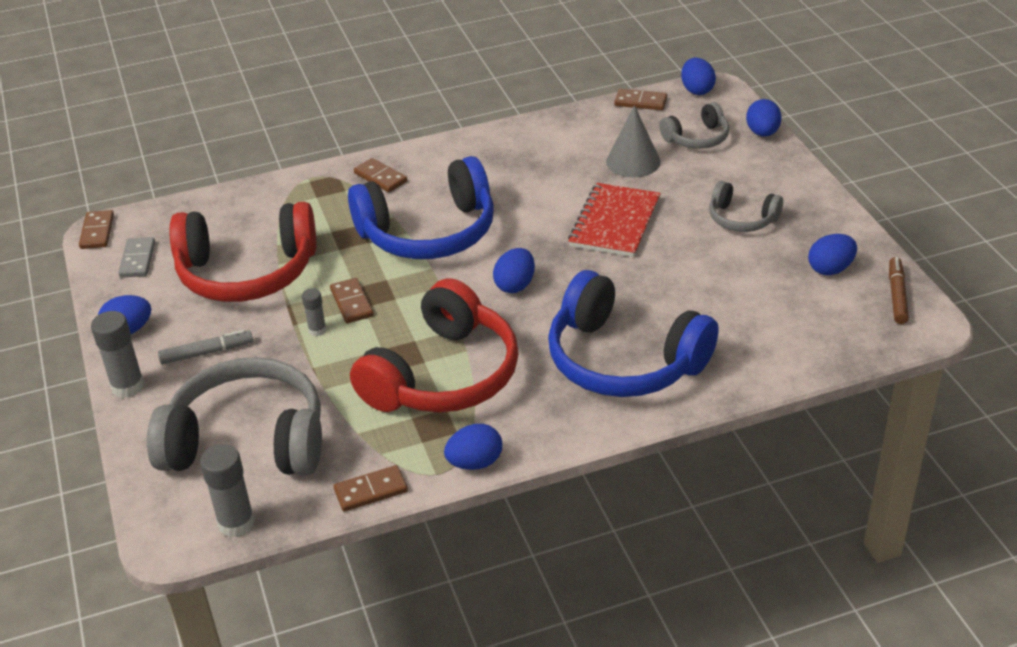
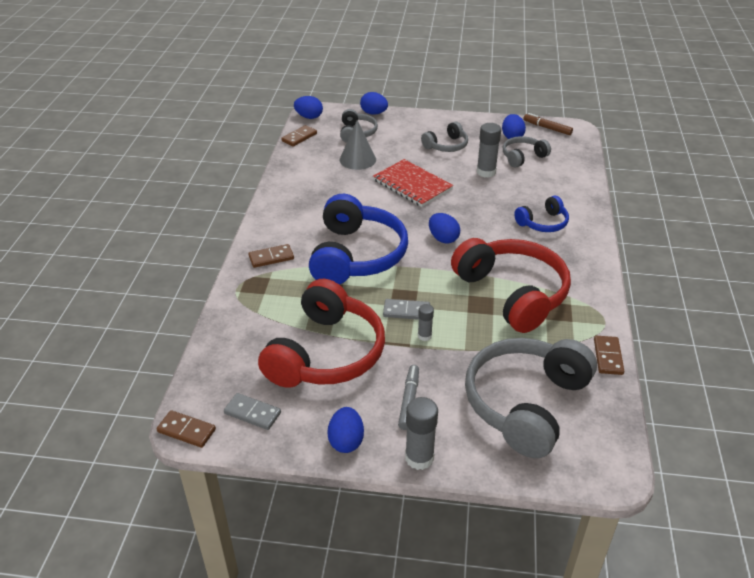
camera: 65 degrees left, 0 degrees up
(236, 523) = (611, 431): grey glue stick -> grey glue stick (486, 172)
(352, 303) = (406, 311): brown domino -> grey domino
(475, 463) = (603, 305): blue egg -> none
(624, 360) = (543, 223): blue headphones -> blue headphones, size x0.50
(782, 295) = (523, 157): none -> grey headphones

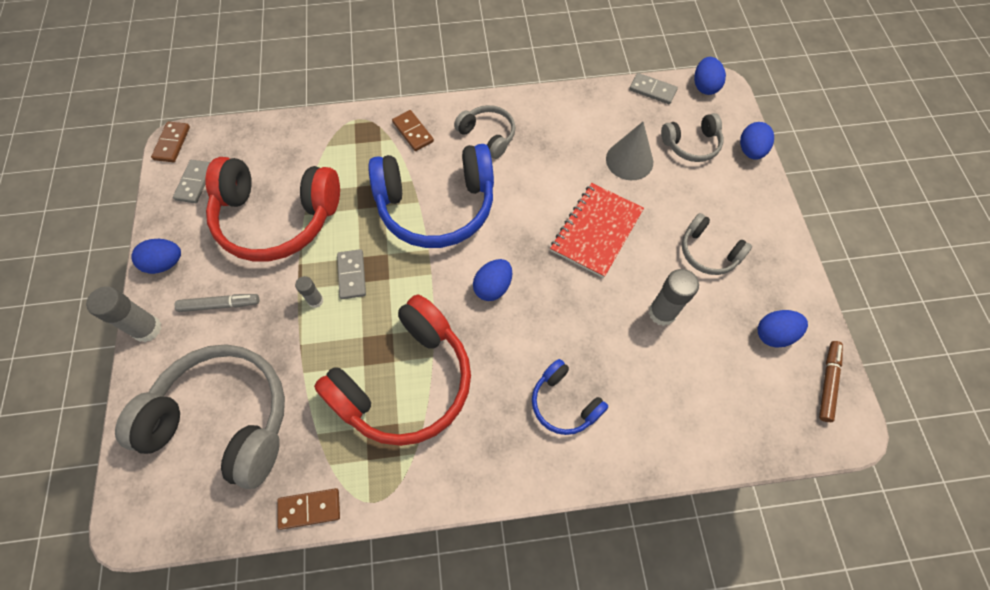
camera: 75 degrees right, 25 degrees up
(299, 137) = (652, 90): brown domino -> grey domino
(523, 157) = (723, 356): grey headphones -> grey headphones (488, 136)

